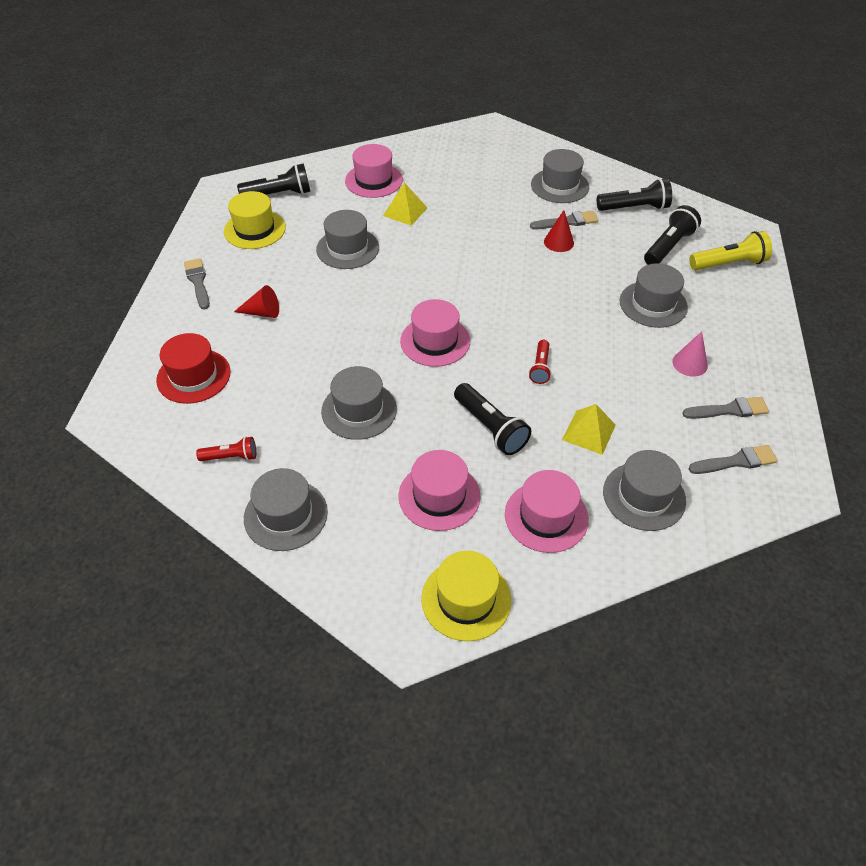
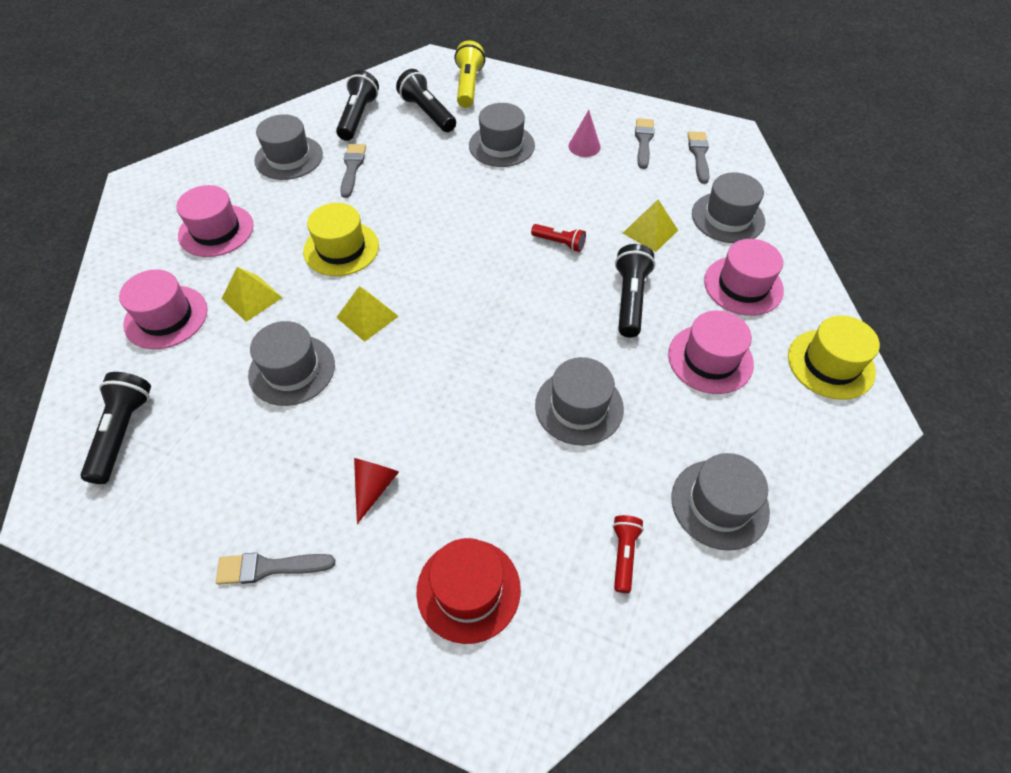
camera: 75 degrees left, 5 degrees up
(254, 229) = (187, 475): yellow hat -> yellow hat (341, 248)
(408, 272) = (367, 317): none -> yellow pyramid
(435, 341) = (493, 317): pink hat -> pink hat (216, 230)
(490, 428) = (630, 299): black flashlight -> black flashlight turned 60 degrees counterclockwise
(558, 242) = (381, 182): red cone -> none

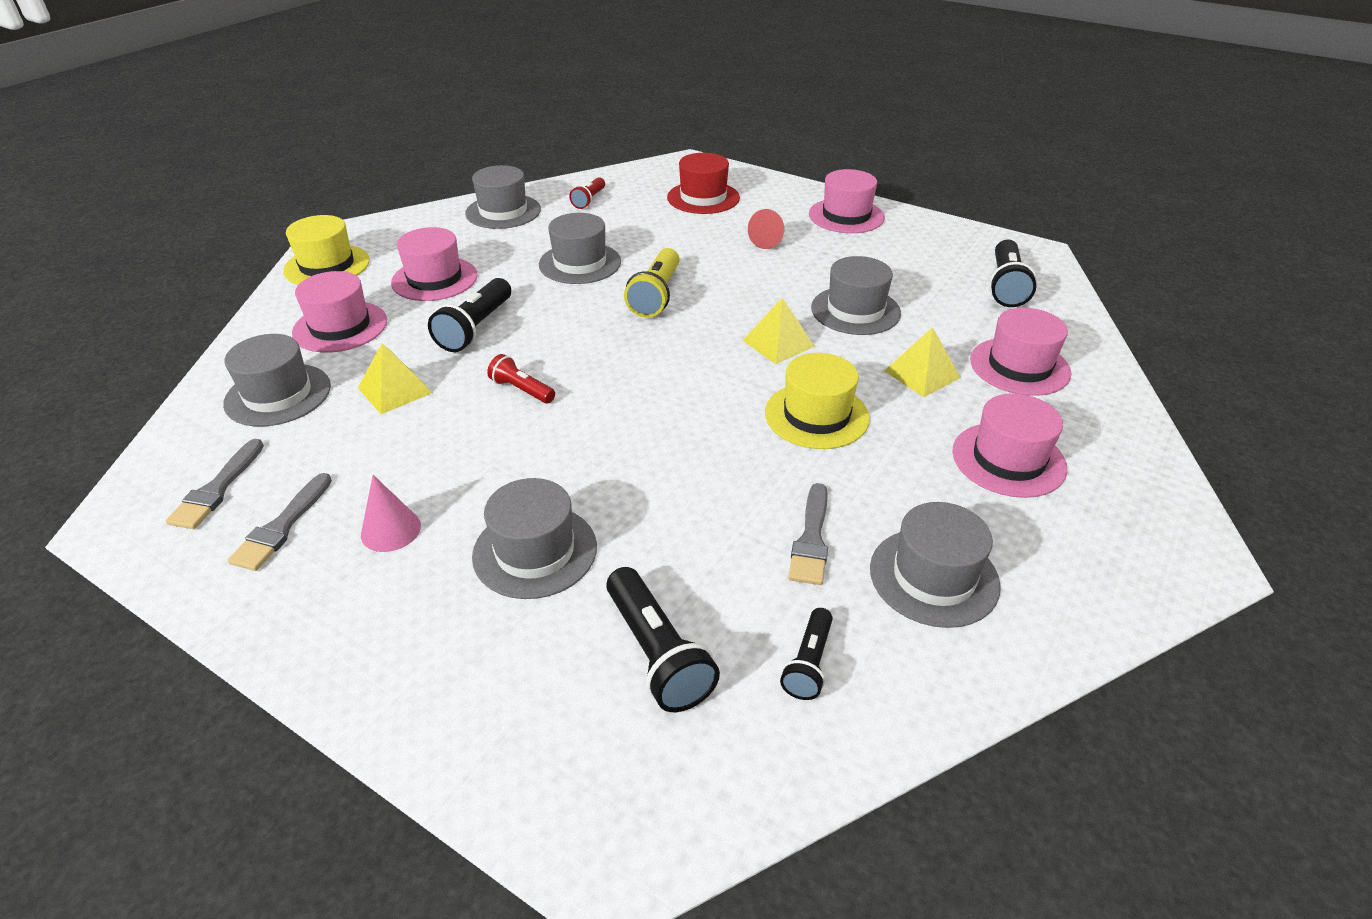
camera: 170 degrees left, 15 degrees down
(269, 567) = (846, 216): grey brush -> pink hat
(358, 117) = (808, 664): black flashlight -> black flashlight, size x0.61
(468, 86) = (544, 729): yellow flashlight -> yellow flashlight (656, 296)

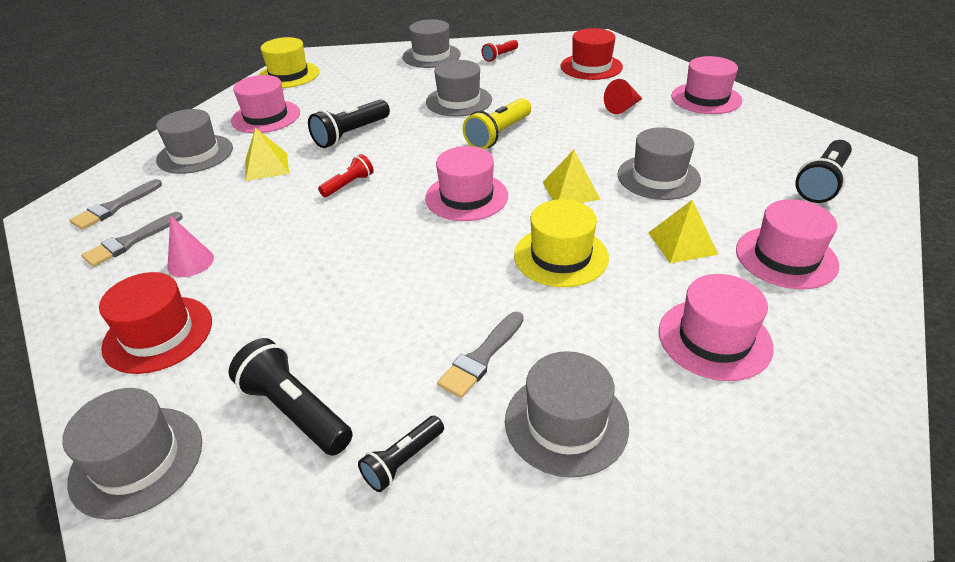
camera: 25 degrees right, 0 degrees up
(421, 624) = (158, 334): none -> red hat
(434, 279) = (349, 95): pink hat -> pink hat (466, 197)
(521, 390) = (348, 184): red flashlight -> red flashlight turned 75 degrees clockwise
(535, 551) = (269, 304): grey hat -> grey hat (137, 460)
(657, 654) = (294, 411): black flashlight -> black flashlight turned 135 degrees clockwise

